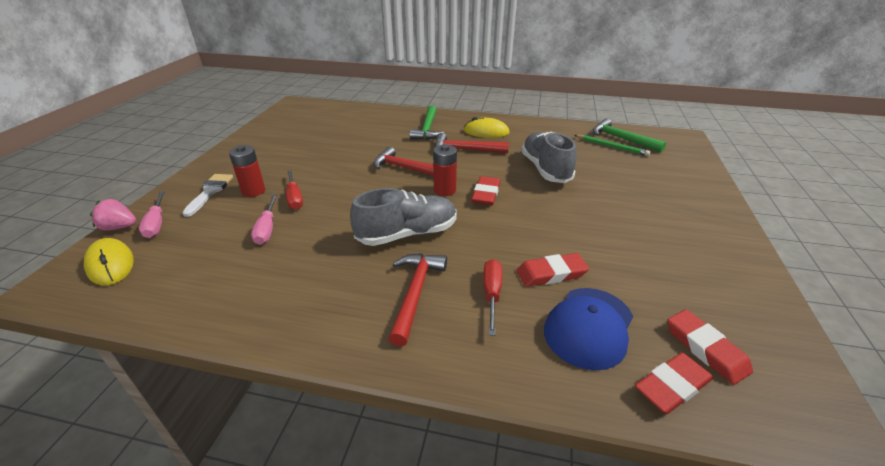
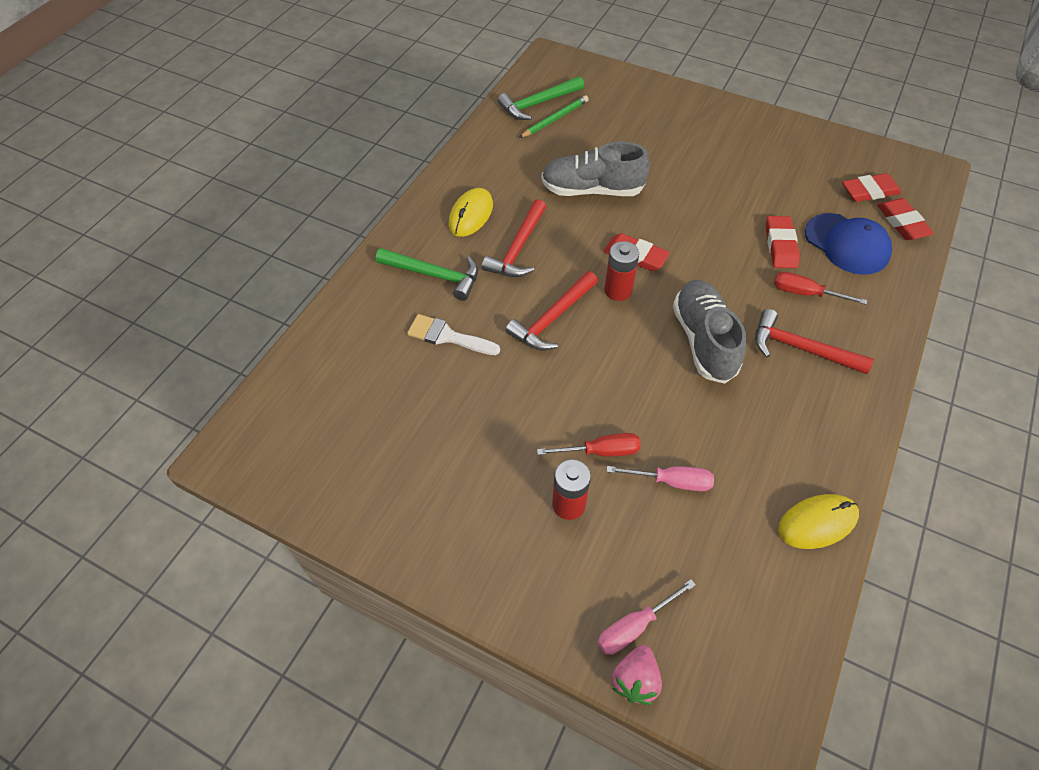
camera: 75 degrees left, 20 degrees up
(111, 264) = (724, 663): yellow mouse -> yellow mouse (817, 522)
(156, 224) = (634, 626): pink screwdriver -> pink screwdriver turned 150 degrees clockwise
(210, 192) = (556, 566): white brush -> white brush (447, 336)

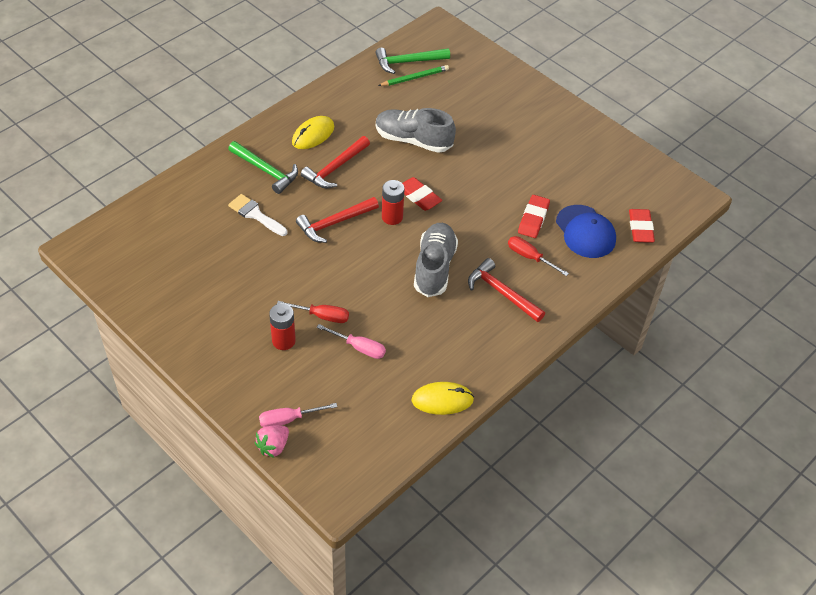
camera: 15 degrees right, 5 degrees down
(869, 191) = (630, 198): red eraser -> none

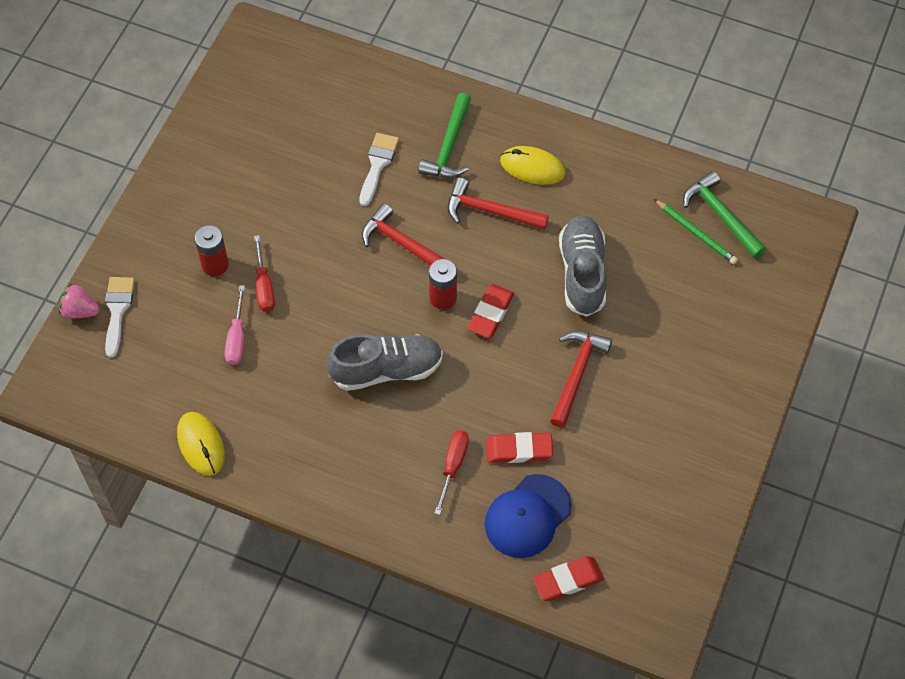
camera: 70 degrees right, 10 degrees up
(288, 419) = (117, 310): pink screwdriver -> white brush
(501, 292) = (382, 453): red hammer -> red hammer (577, 374)

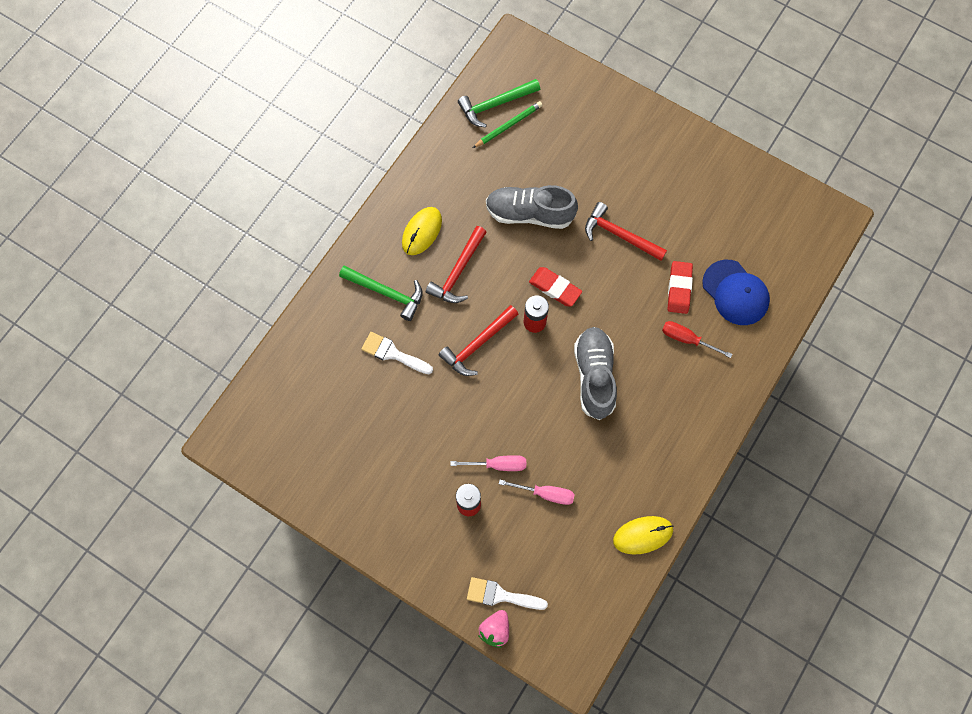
camera: 80 degrees left, 10 degrees up
(264, 286) = (498, 465): red screwdriver -> pink screwdriver
(568, 580) = (790, 274): red eraser -> none

